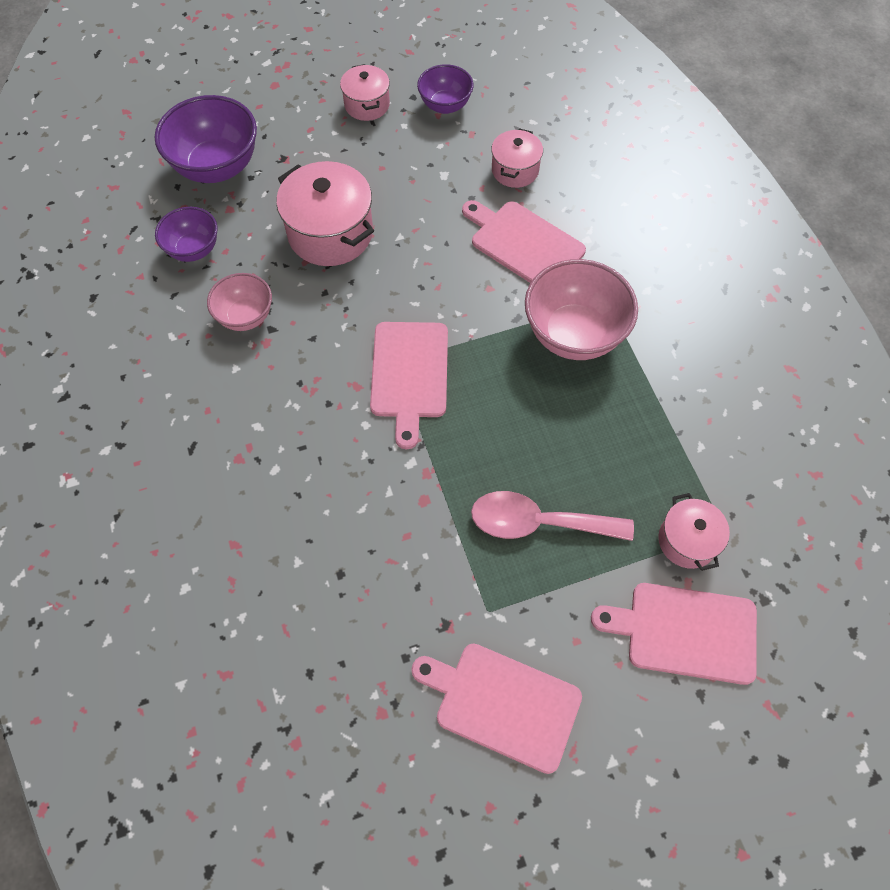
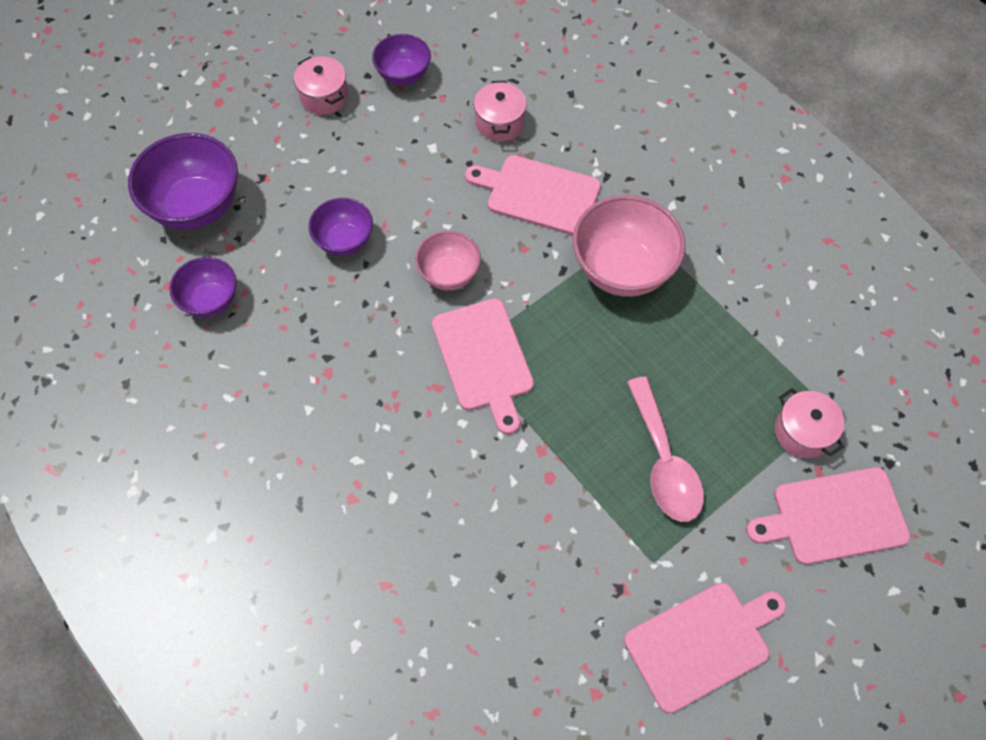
camera: 20 degrees left, 0 degrees up
(245, 316) = (296, 353): pink bowl -> pink bowl (449, 274)
(330, 233) = (344, 241): pink pot -> purple bowl
(502, 704) = (701, 643): pink cutting board -> pink cutting board turned 150 degrees clockwise
(538, 523) = (664, 462): pink spoon -> pink spoon turned 90 degrees counterclockwise

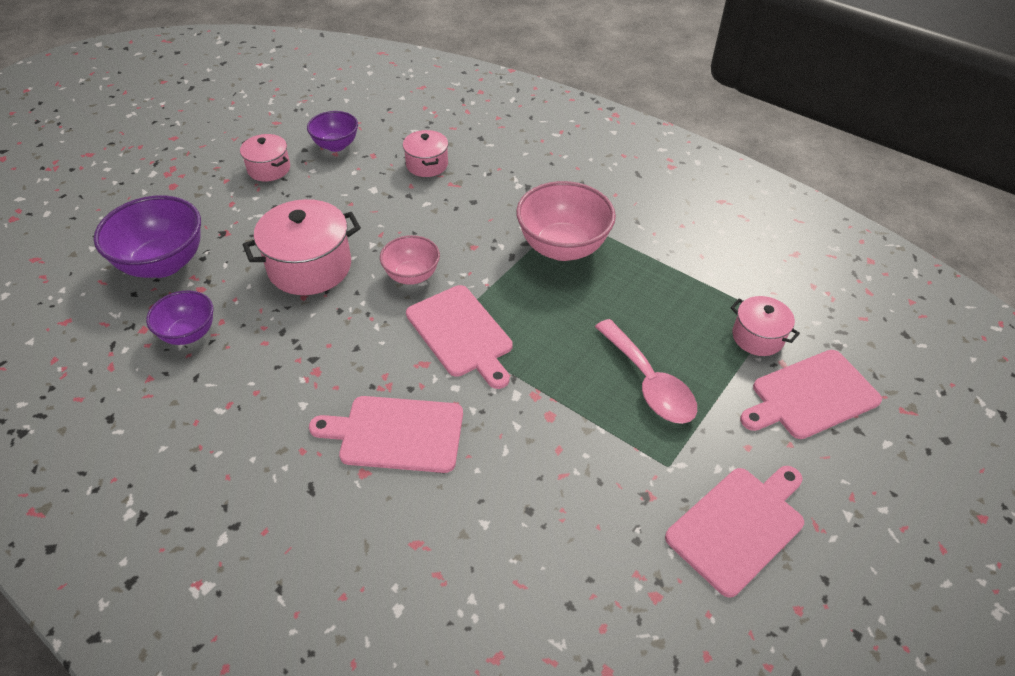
camera: 15 degrees left, 15 degrees down
(344, 241) = (310, 267): purple bowl -> pink pot
(538, 194) = (474, 207): pink cutting board -> pink cutting board (396, 434)

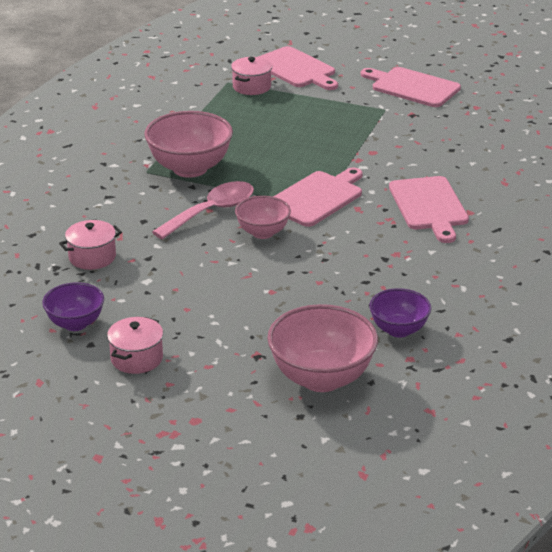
camera: 105 degrees left, 15 degrees down
(163, 263) = (321, 378): purple bowl -> pink bowl
(310, 267) = (279, 288): pink pot -> none
(649, 383) = (319, 121): pink spoon -> pink spoon (211, 211)

